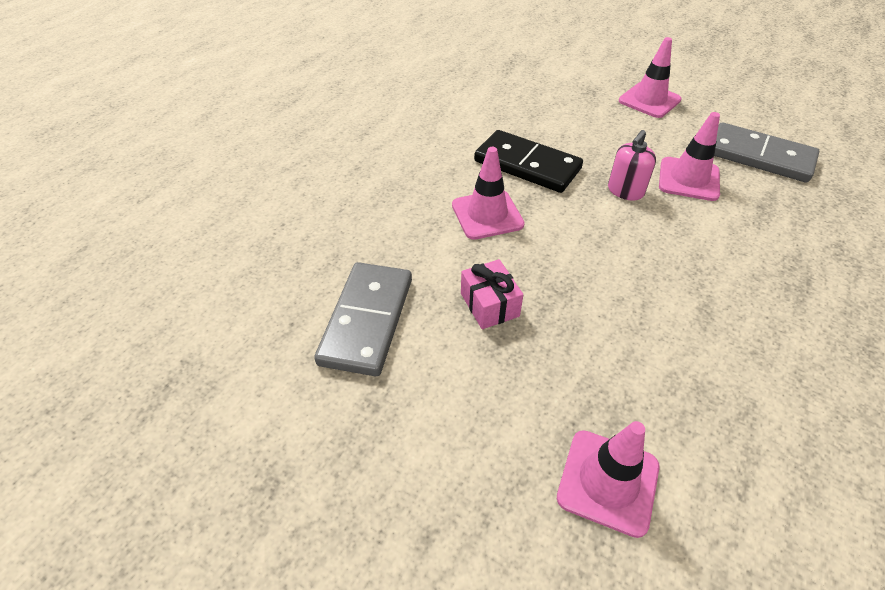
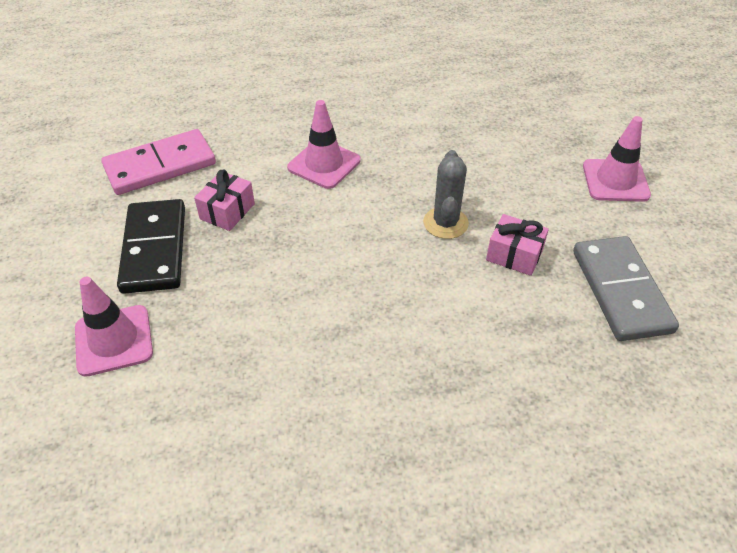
camera: 50 degrees right, 0 degrees up
(367, 320) = (160, 166): grey domino -> pink domino
(527, 165) = (412, 154): black domino -> black domino (155, 249)
(625, 191) = (445, 223): pink soap dispenser -> grey cactus
(688, 179) = (514, 255): pink traffic cone -> pink gift

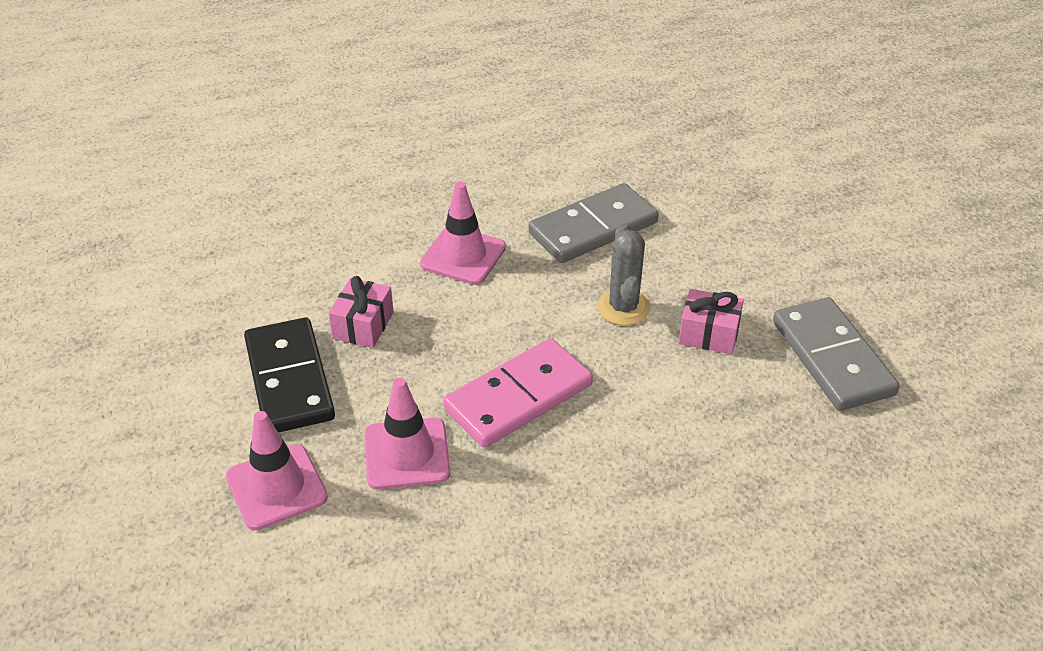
camera: 10 degrees left, 5 degrees down
(160, 166) = (262, 281): pink domino -> pink domino (518, 397)
(436, 154) = (593, 228): none -> grey domino
(615, 181) = (805, 236): pink traffic cone -> pink traffic cone (407, 454)

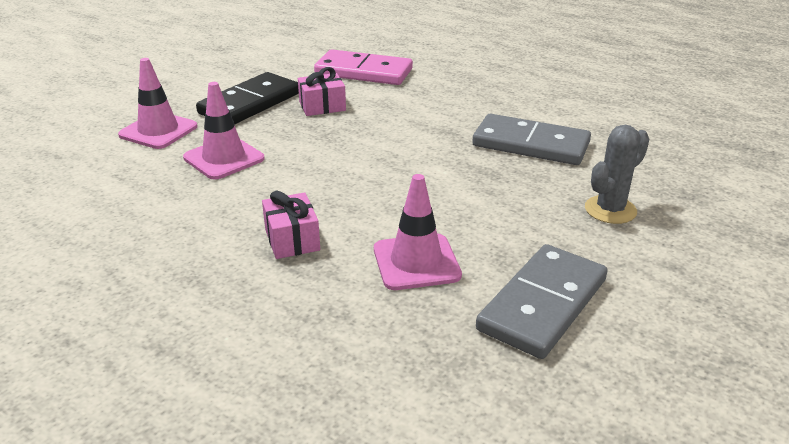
camera: 55 degrees right, 10 degrees down
(463, 256) = (430, 112): pink traffic cone -> pink traffic cone (416, 262)
(518, 397) = (318, 177): pink domino -> pink domino (363, 72)
(623, 307) = (462, 184): grey cactus -> grey cactus (610, 210)
(709, 334) = (485, 231): pink gift -> pink gift (292, 240)

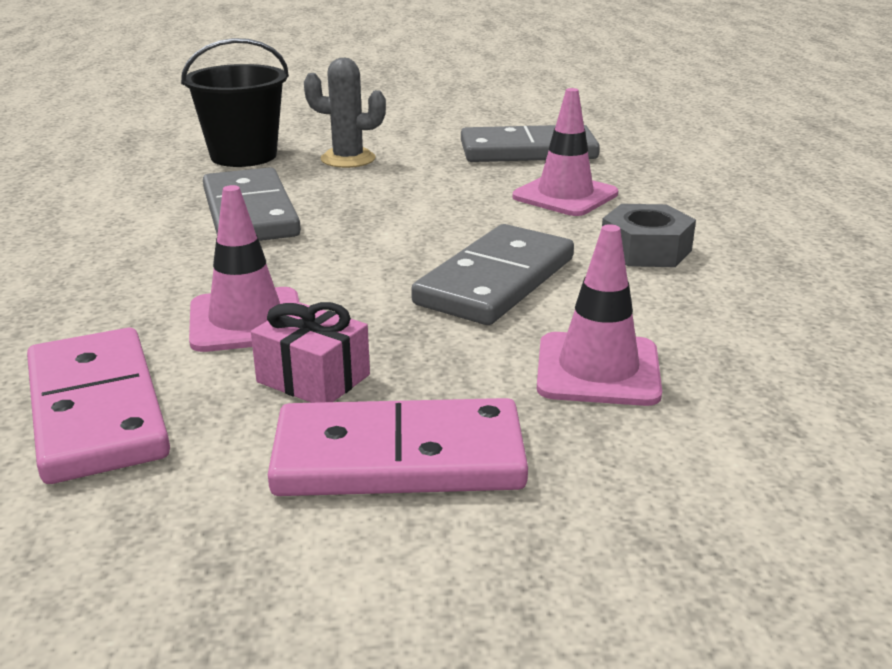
camera: 130 degrees left, 5 degrees down
(158, 131) = (644, 489): pink traffic cone -> pink traffic cone (246, 320)
(250, 103) = (399, 457): black domino -> pink domino
(292, 240) = (645, 249): pink gift -> grey nut
(334, 174) = (496, 281): none -> grey domino
(660, 174) = (243, 156): none -> black bucket

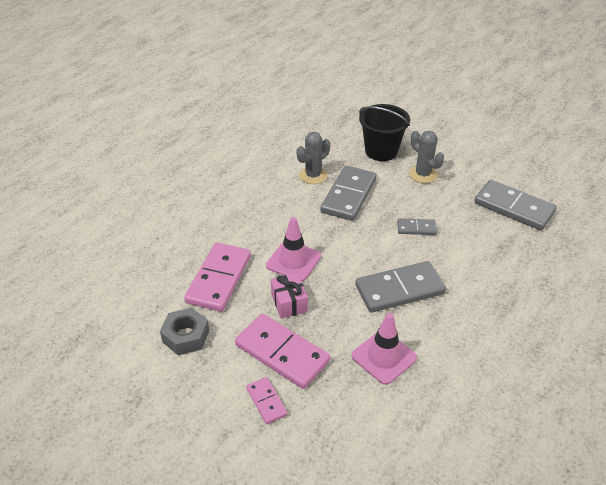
camera: 40 degrees right, 15 degrees up
(148, 211) = (313, 175): none -> grey cactus
(420, 210) = (416, 228): none -> grey domino
(473, 556) = (266, 401): none -> pink domino
(565, 195) = (491, 250): pink traffic cone -> none
(645, 249) = (483, 306): grey nut -> grey nut (186, 336)

